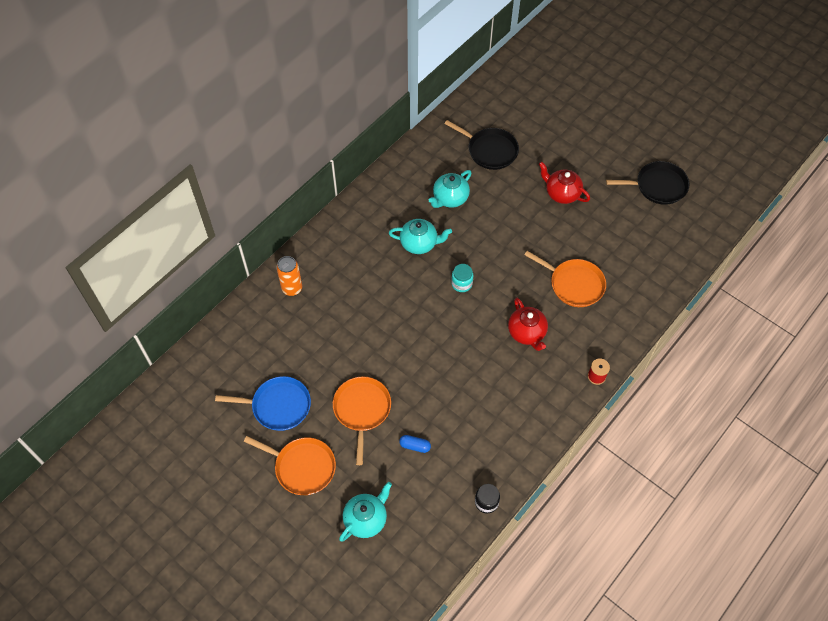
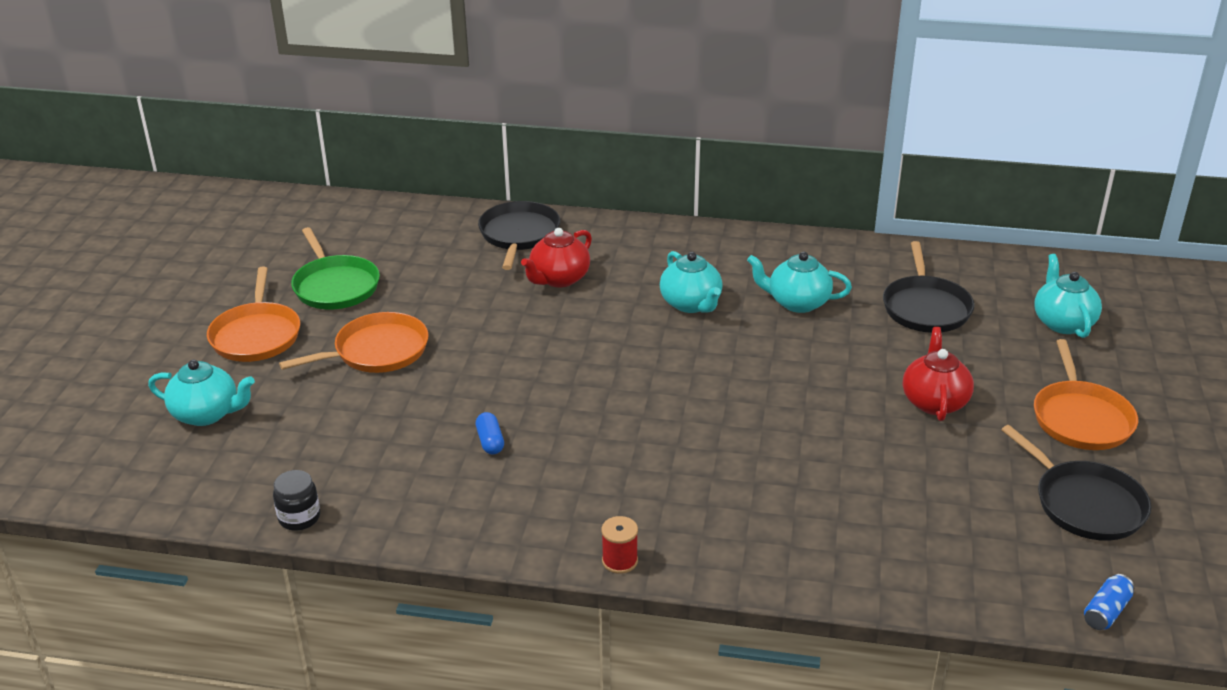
camera: 60 degrees right, 25 degrees down
(278, 406) = (335, 286): blue pan -> green pan
(292, 288) = (519, 235): orange can -> black pan
(415, 446) = (351, 416): blue capsule -> blue capsule (490, 441)
(461, 284) = (661, 363): turquoise jar -> none
(527, 333) = (634, 455): red teapot -> red teapot (559, 279)
(537, 108) = (1062, 322): none -> turquoise teapot
(574, 284) = (774, 474): orange pan -> orange pan (1081, 418)
(719, 222) = (1106, 612): none -> blue can

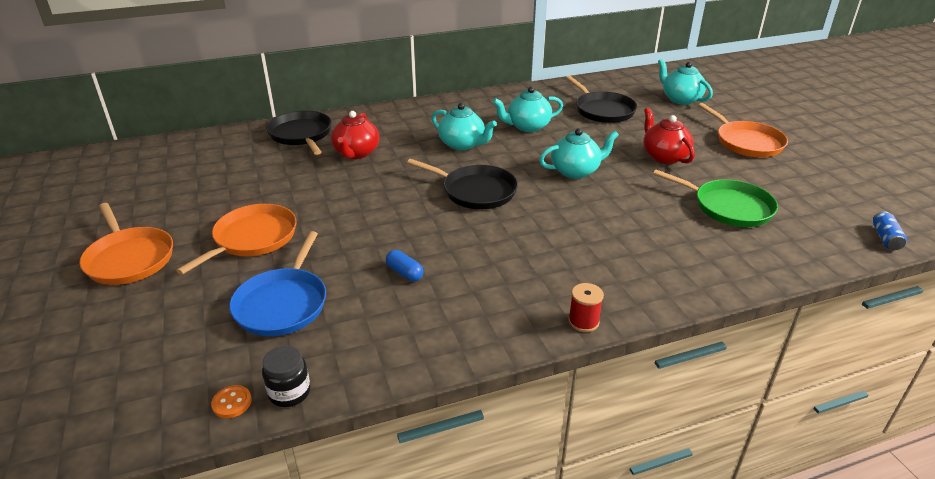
camera: 30 degrees left, 0 degrees up
(207, 414) = (125, 336): turquoise teapot -> turquoise teapot (575, 171)
(249, 508) = (232, 403): none -> orange button
(335, 286) = (176, 203): green pan -> green pan (728, 207)
(354, 431) = (283, 303): none -> blue pan
(1085, 504) = (803, 184): black pan -> black pan (475, 191)

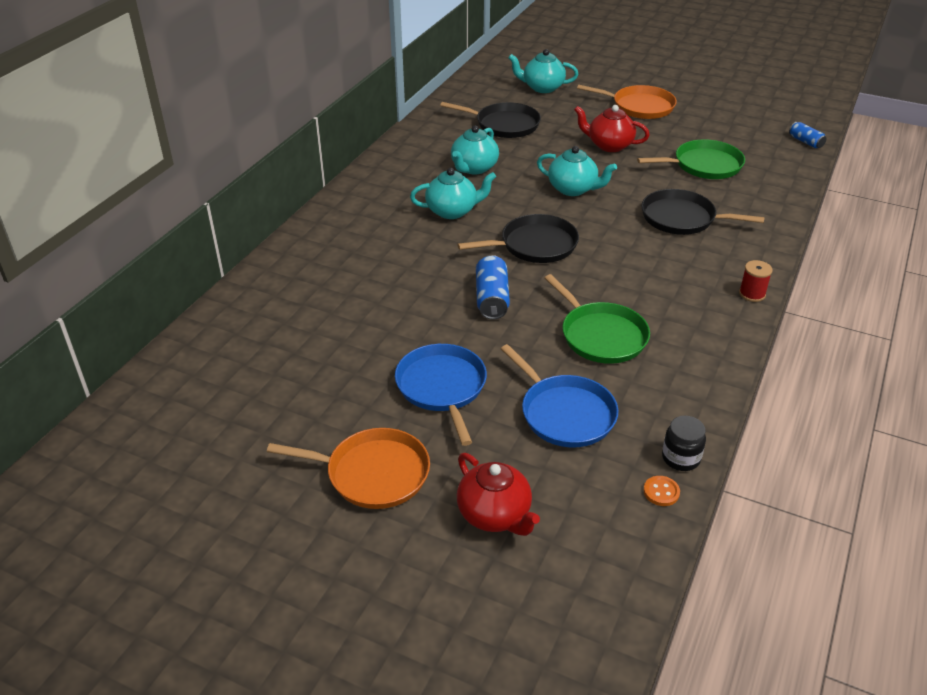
camera: 45 degrees left, 5 degrees up
(252, 238) = (442, 387): orange pan -> blue pan
(301, 135) = (291, 278): black pan -> black pan (682, 218)
(356, 153) = (379, 267): red teapot -> red teapot (495, 515)
(382, 207) = (491, 298): none -> blue can
(404, 273) = (601, 335): blue capsule -> green pan
(575, 171) = (573, 189): turquoise teapot -> turquoise teapot turned 90 degrees clockwise

